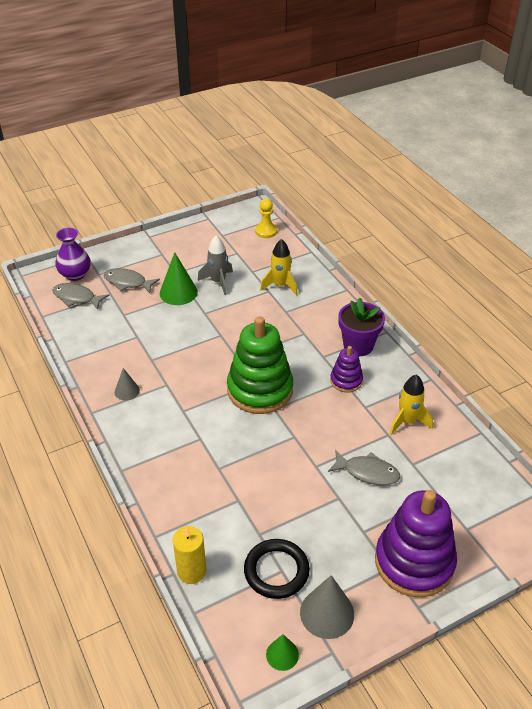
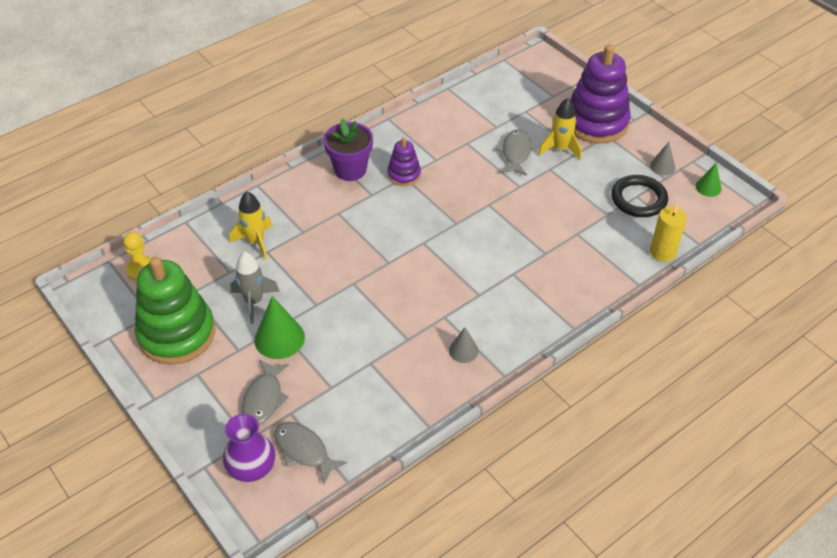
camera: 100 degrees left, 5 degrees up
(76, 298) = (304, 451): grey fish -> grey fish turned 120 degrees clockwise
(260, 390) = (433, 237): green stacking toy -> green stacking toy (177, 334)
(327, 613) = (662, 166): grey cone -> grey cone, size x0.58
(407, 422) = (447, 131): yellow rocket -> yellow rocket (560, 149)

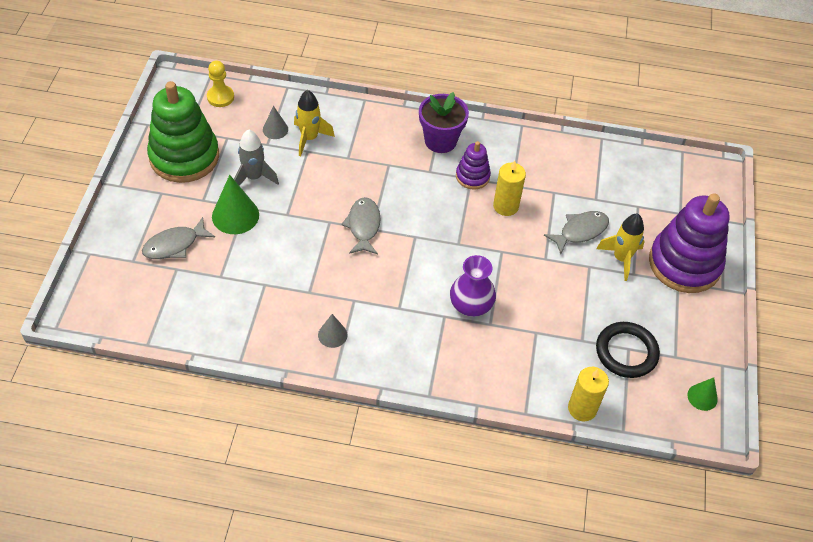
camera: 45 degrees right, 5 degrees up
(252, 468) = (111, 280): purple vase -> purple vase (471, 306)
(304, 451) = (151, 299): grey fish -> grey fish (363, 226)
(451, 175) = (505, 206): none -> yellow candle
(662, 166) = (687, 346): grey cone -> grey cone (275, 129)

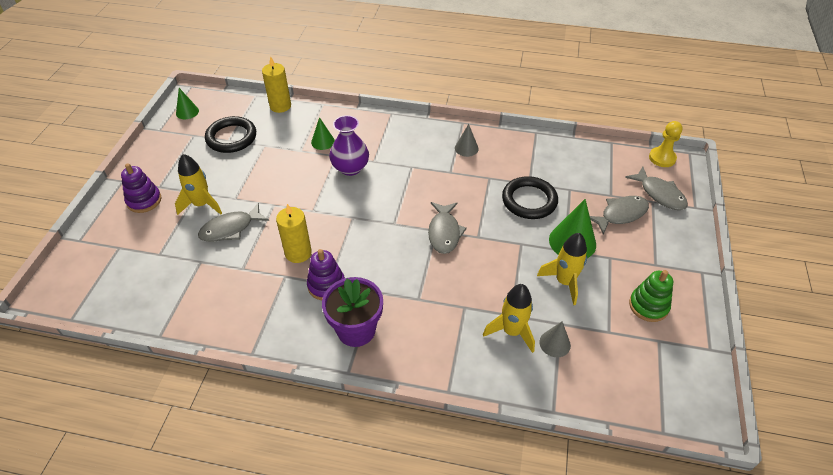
camera: 175 degrees left, 5 degrees down
(121, 269) = (660, 194): none -> grey fish
(184, 157) = (648, 306): green stacking toy -> green stacking toy, size x0.50
(220, 97) = (636, 392): yellow pawn -> yellow pawn (662, 158)
(254, 177) = (564, 282): grey rocket -> yellow rocket
(269, 262) = (529, 200): none -> black ring
(511, 345) = (323, 142): none -> green cone
(684, 264) = (144, 200): purple stacking toy -> purple stacking toy, size x0.50

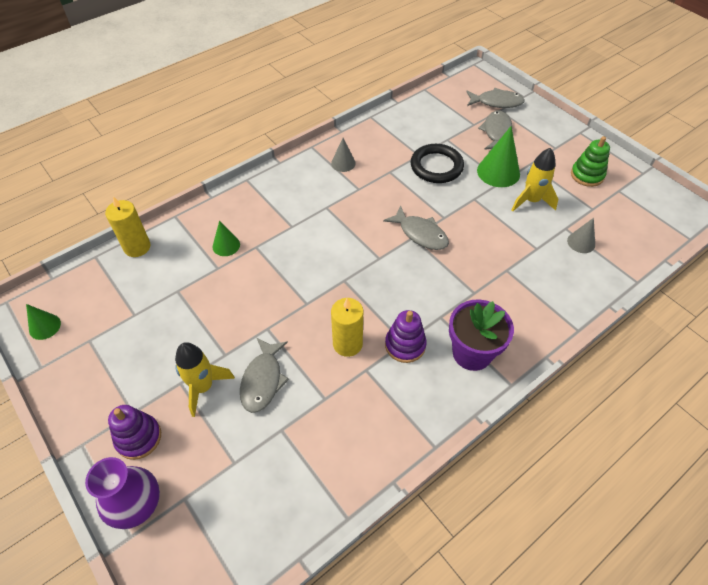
camera: 50 degrees left, 5 degrees up
(231, 137) = (134, 310): black ring -> none
(350, 168) = (282, 246): purple vase -> purple vase (136, 504)
(512, 331) = (552, 258): yellow rocket -> none
(662, 158) = (465, 78): yellow pawn -> none

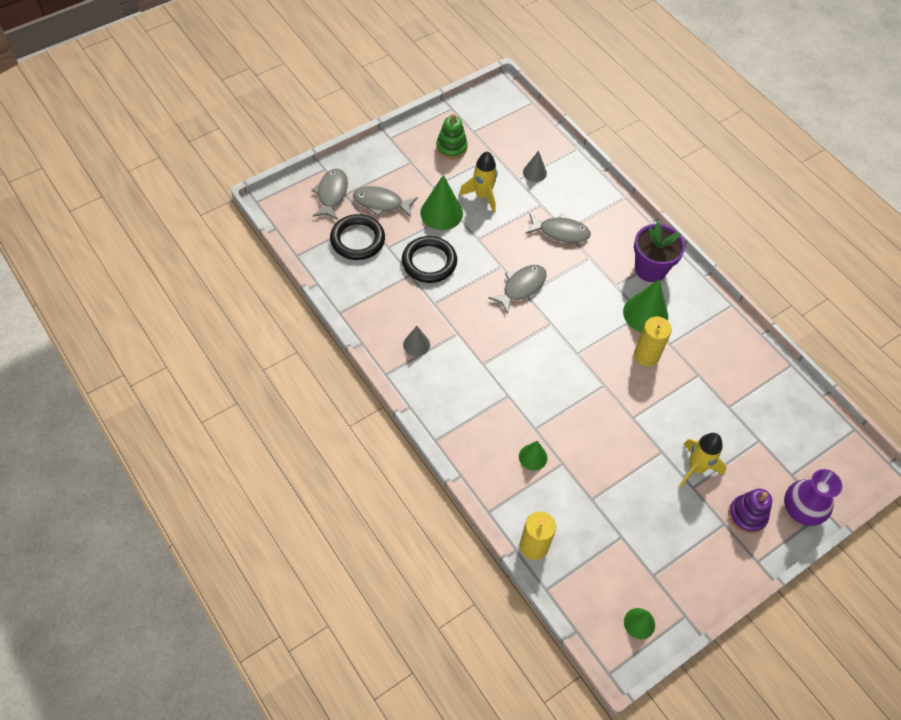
camera: 90 degrees left, 5 degrees up
(263, 380) = (686, 421): grey fish -> grey fish (560, 232)
(405, 345) = (645, 314): purple stacking toy -> green cone
(450, 121) = (357, 240): none -> black ring

